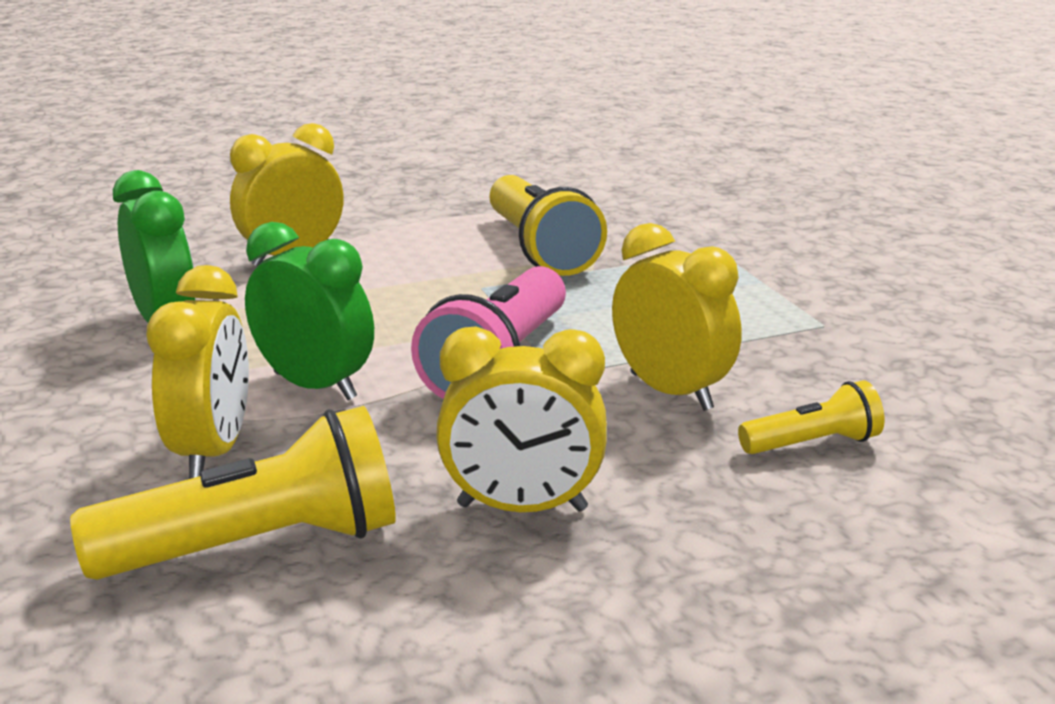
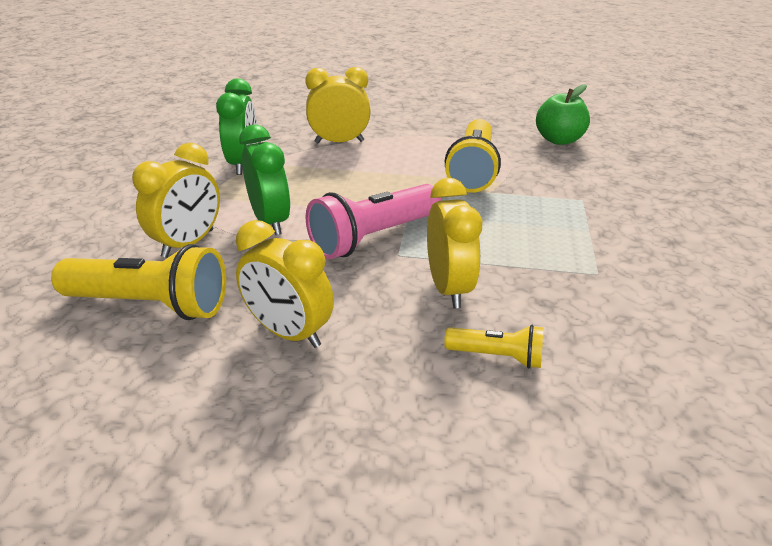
camera: 30 degrees right, 10 degrees up
(611, 188) = (558, 140): none -> green apple

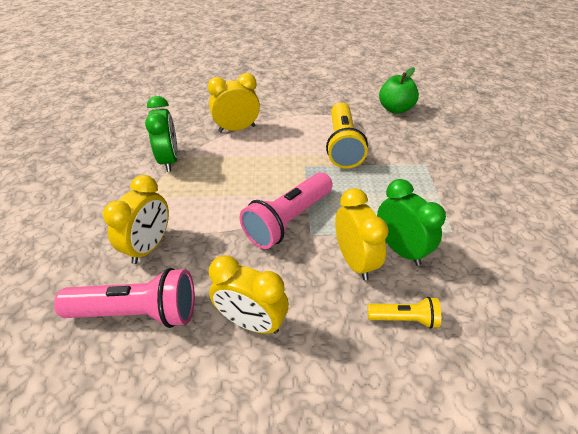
camera: 10 degrees left, 10 degrees up
(151, 304) = (138, 312): yellow flashlight -> pink flashlight
(270, 221) = (206, 215): green clock -> green clock (400, 249)

